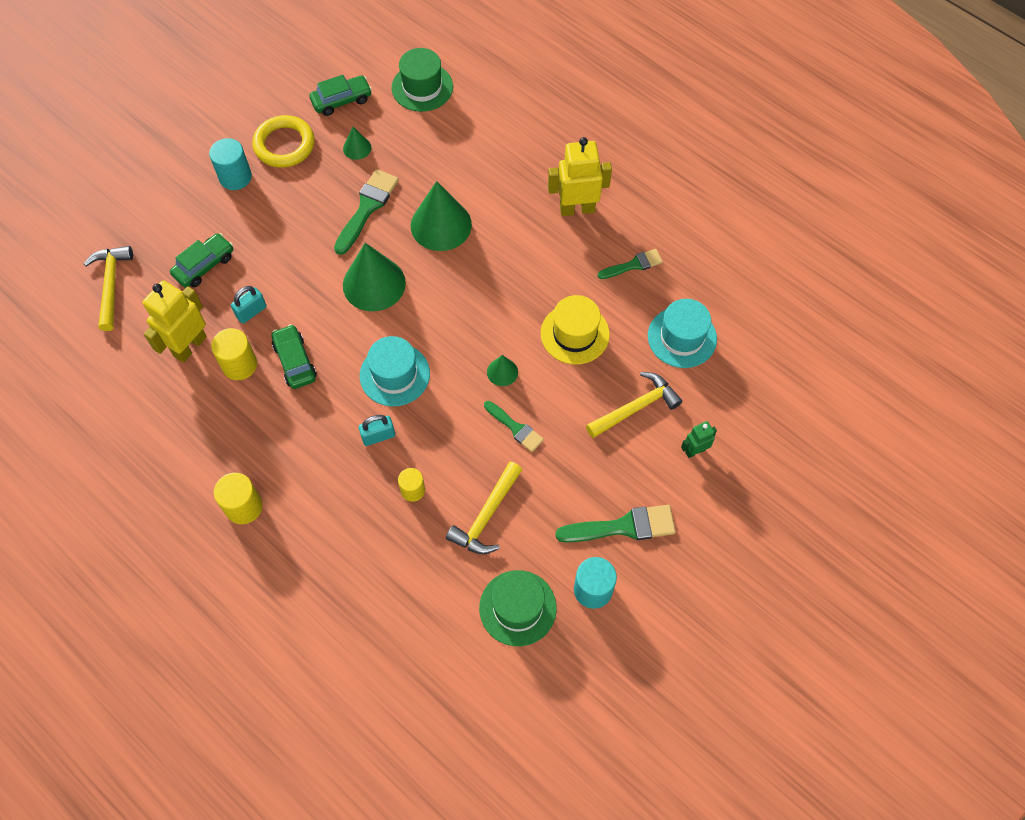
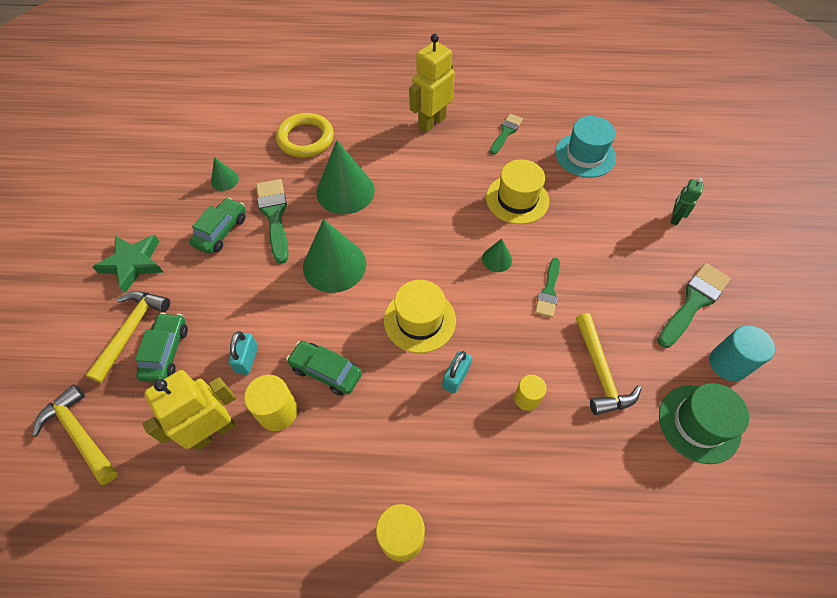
camera: 40 degrees left, 5 degrees down
(189, 346) = (213, 431): yellow robot -> yellow robot turned 60 degrees clockwise
(235, 177) = (133, 263): turquoise cylinder -> green star
(284, 145) = (158, 214): yellow ring -> yellow ring (305, 139)
(341, 100) = (180, 156): green car -> green car (221, 231)
(394, 374) = (419, 320): turquoise hat -> yellow hat
(422, 87) = (238, 113): green hat -> none
(515, 428) = (548, 291): green brush -> green brush turned 105 degrees clockwise
(636, 407) = (609, 218): yellow hammer -> yellow hammer (131, 331)

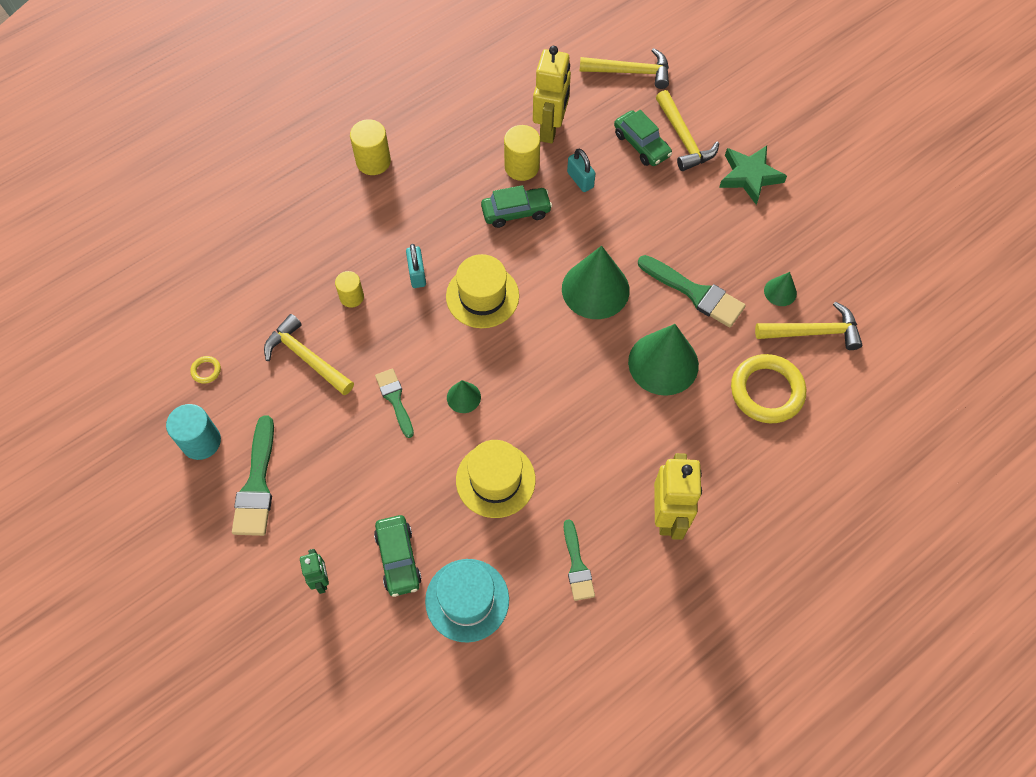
camera: 140 degrees right, 5 degrees up
(221, 231) = (720, 248): green car -> green car (398, 558)
(239, 148) = (813, 332): none -> yellow hammer
(699, 423) = (206, 371): green hat -> yellow ring

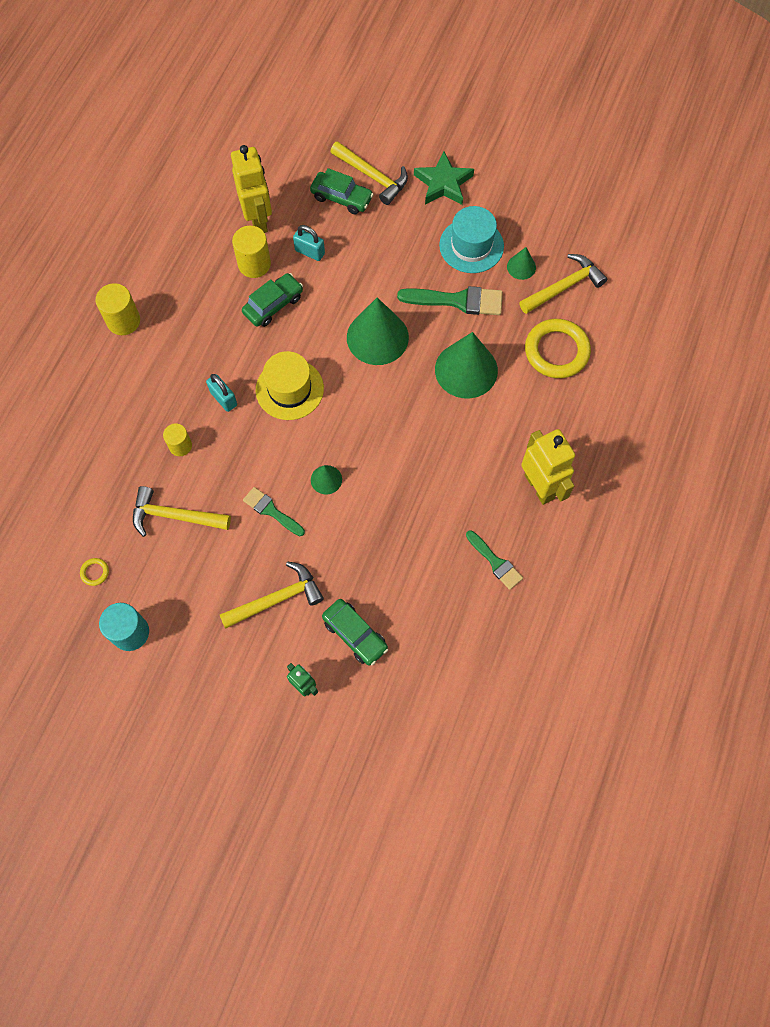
camera: 30 degrees left, 5 degrees up
(257, 484) = (201, 640): green brush -> none
(467, 600) = (428, 635): turquoise hat -> turquoise hat (471, 246)
(495, 480) = (392, 531): yellow hat -> none
(630, 72) = (295, 139): yellow hammer -> yellow hammer (277, 599)

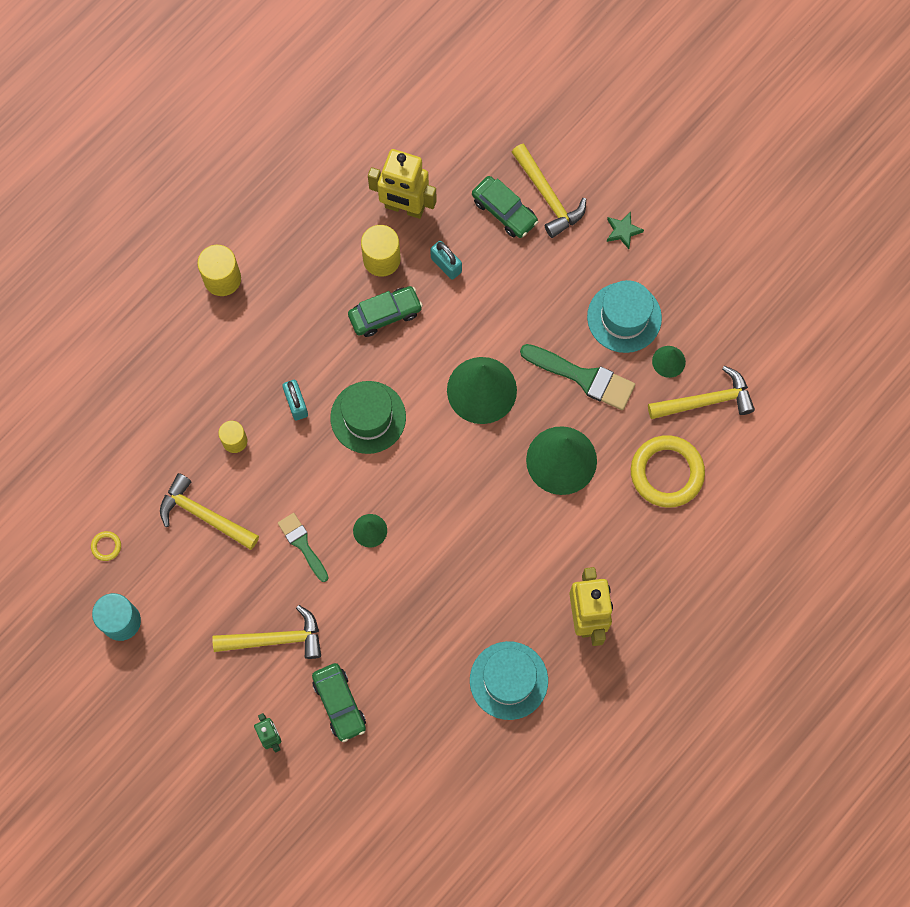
camera: 20 degrees right, 5 degrees up
(258, 220) = (404, 208): yellow robot -> yellow robot turned 105 degrees clockwise
(289, 389) = (368, 417): yellow hat -> green hat
(443, 183) = (623, 231): green star -> green star, size x0.55
(495, 562) = (508, 680): green brush -> turquoise hat

